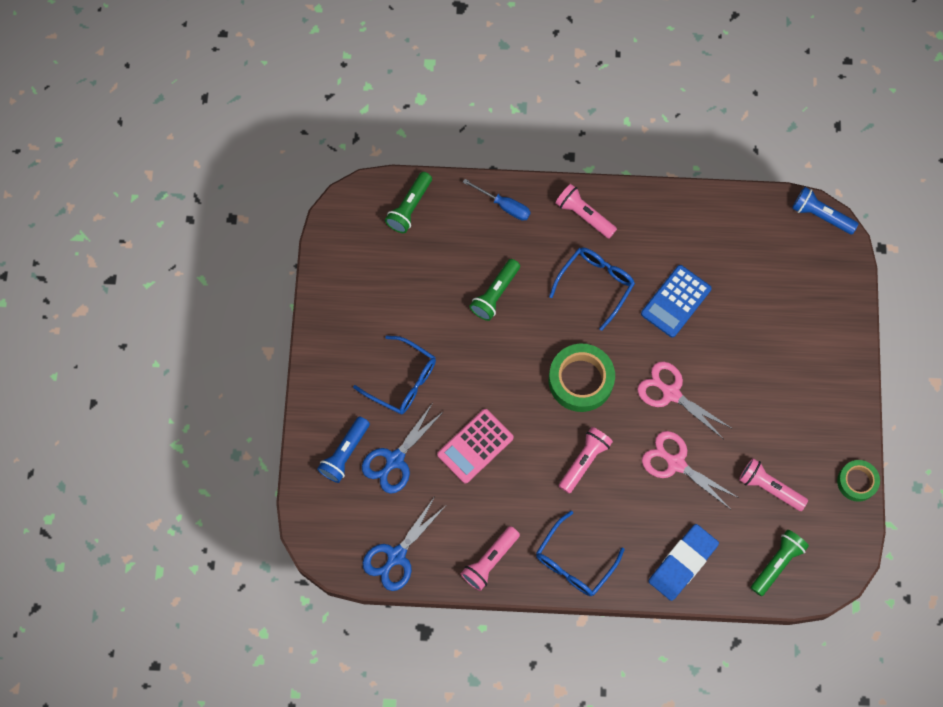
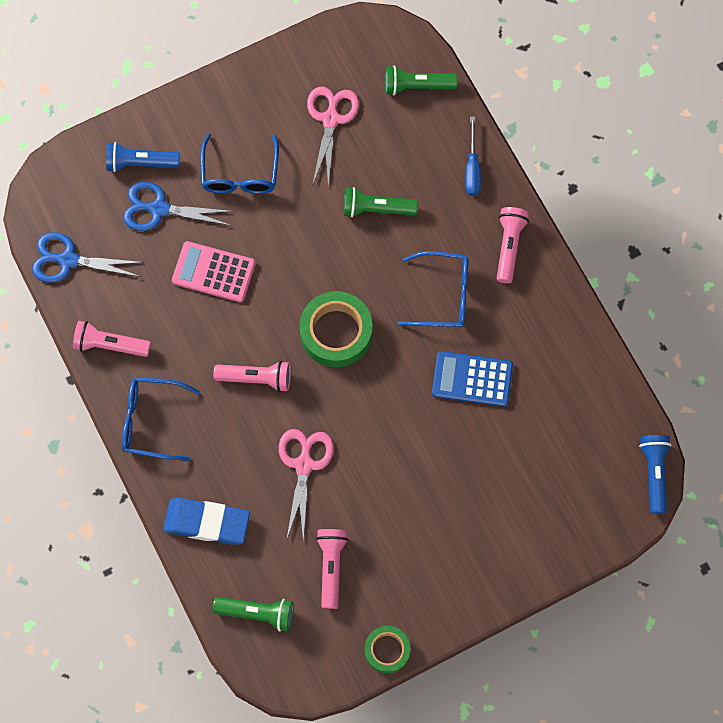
camera: 60 degrees right, 0 degrees up
(671, 393) = (373, 423): pink scissors -> pink scissors (331, 119)

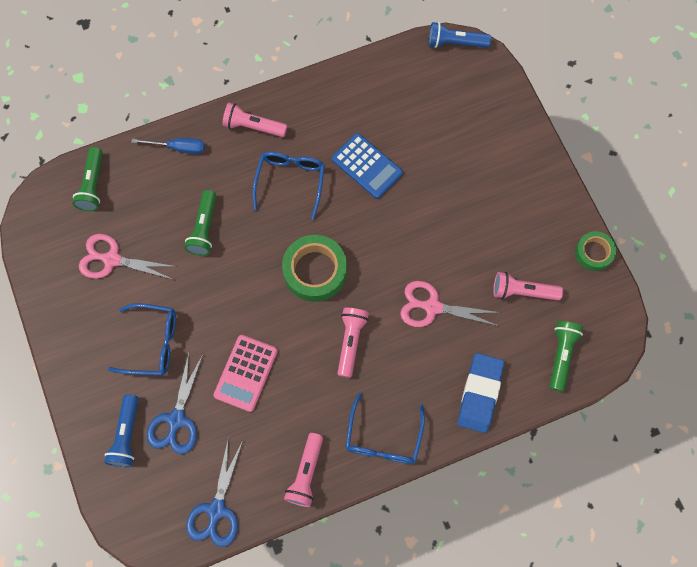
camera: 85 degrees left, 0 degrees up
(472, 379) = (367, 166): blue calculator -> blue calculator turned 60 degrees counterclockwise

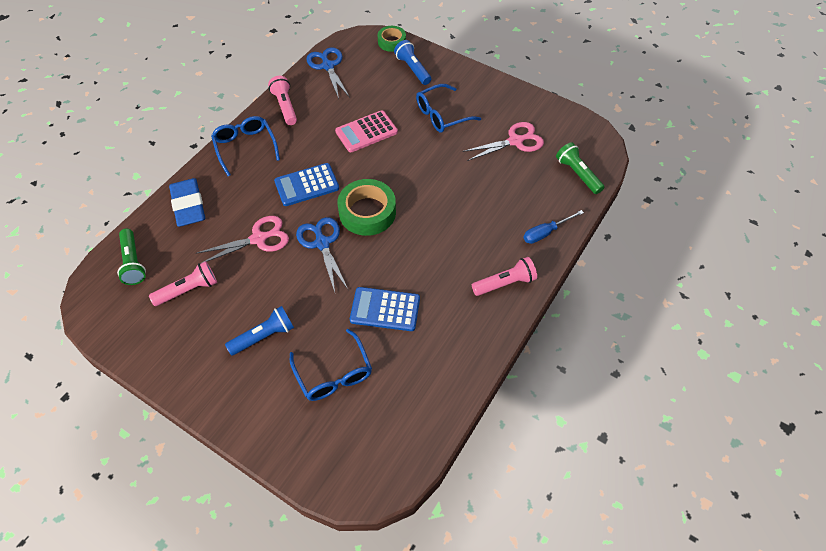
camera: 145 degrees right, 15 degrees down
(176, 420) = (389, 89): blue scissors -> blue scissors (322, 243)
(204, 228) = (472, 193): green flashlight -> none
(246, 373) = (366, 132): pink calculator -> pink calculator turned 105 degrees counterclockwise
(290, 182) = (438, 260): blue glasses -> blue glasses (334, 374)
(350, 342) = (307, 185): pink flashlight -> blue calculator
(455, 43) = (385, 485): blue flashlight -> blue flashlight (264, 336)
(593, 253) = (136, 357): green tape -> green tape (391, 42)

